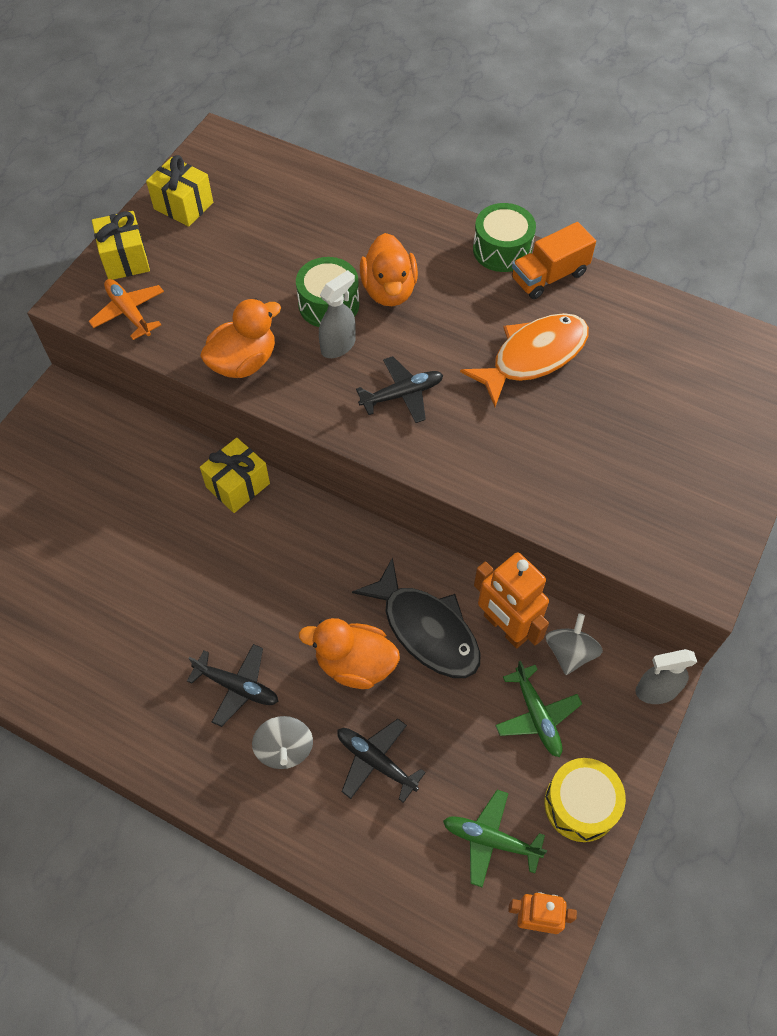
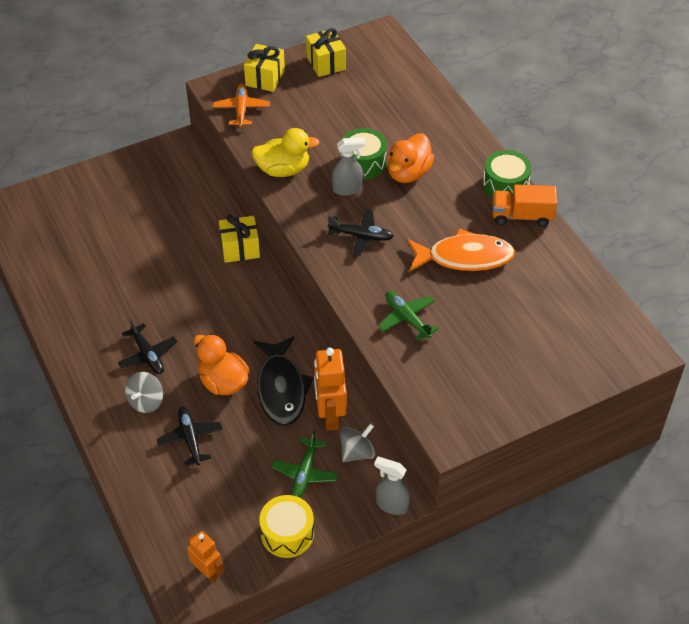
camera: 35 degrees right, 10 degrees down
(243, 362) = (283, 170): orange duck -> yellow duck
(490, 839) = (218, 517): green plane -> green plane (407, 318)

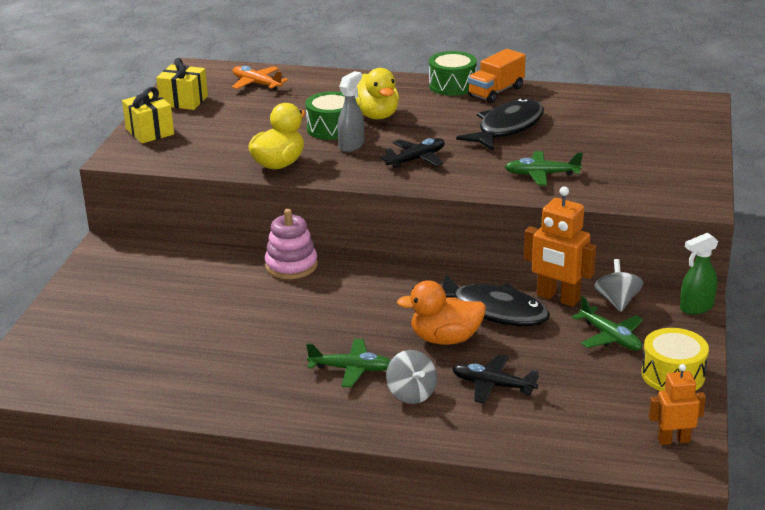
camera: 50 degrees left, 20 degrees down
(148, 355) = (351, 369): black plane -> green plane
(240, 248) = (291, 266): yellow gift -> pink stacking toy
(241, 109) = (168, 155): orange plane -> orange plane (257, 84)
(391, 505) = (696, 307): grey spray bottle -> green spray bottle
(408, 173) = (376, 115): orange duck -> yellow duck
(464, 257) = (507, 128): orange fish -> black fish

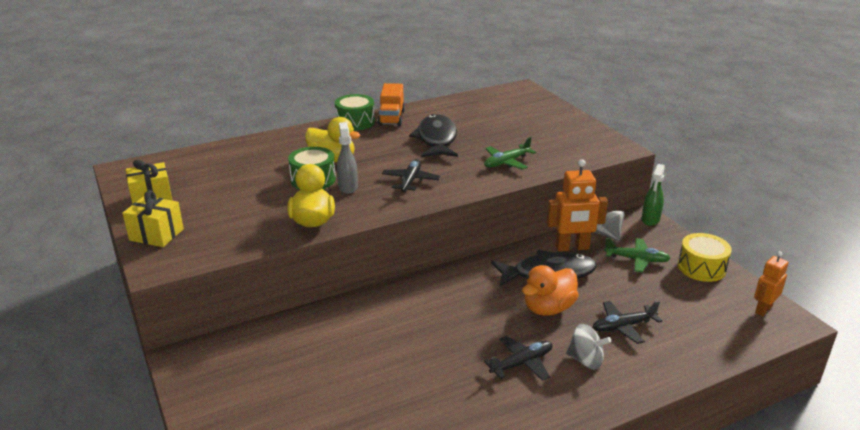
camera: 40 degrees left, 0 degrees up
(257, 84) = (199, 165): orange plane -> none
(291, 266) = (366, 303): pink stacking toy -> none
(351, 369) = (522, 363): green plane -> black plane

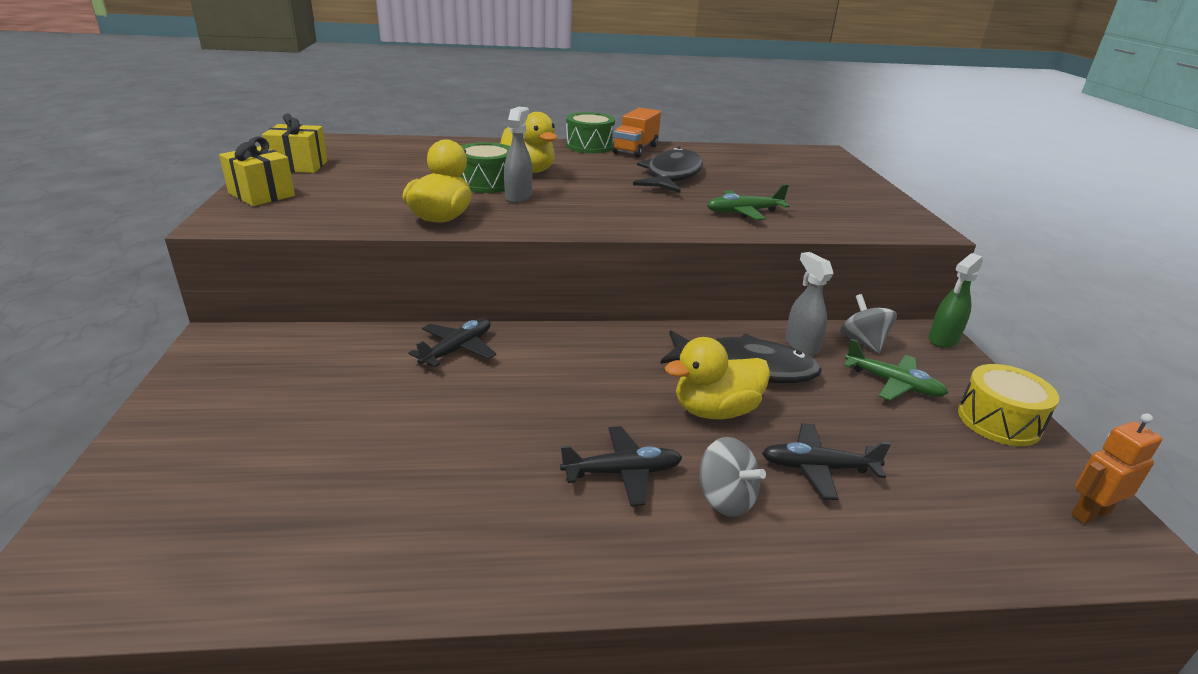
camera: 20 degrees right, 0 degrees up
(410, 181) = (600, 206): black plane -> black plane (457, 349)
(548, 308) = (715, 411): orange duck -> yellow duck
(572, 247) = (801, 345): orange robot -> grey spray bottle

